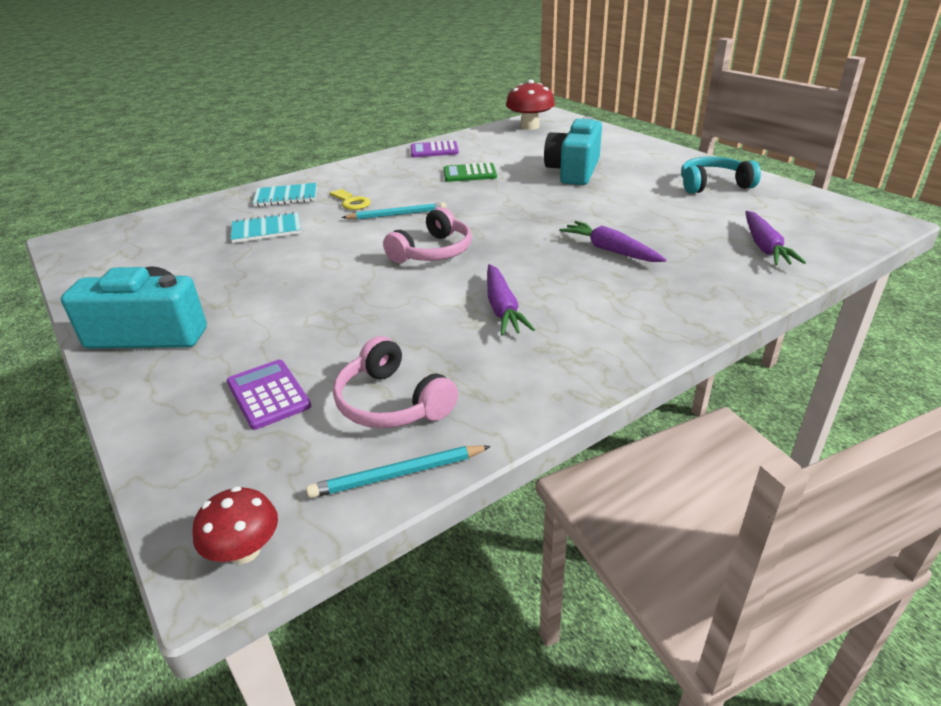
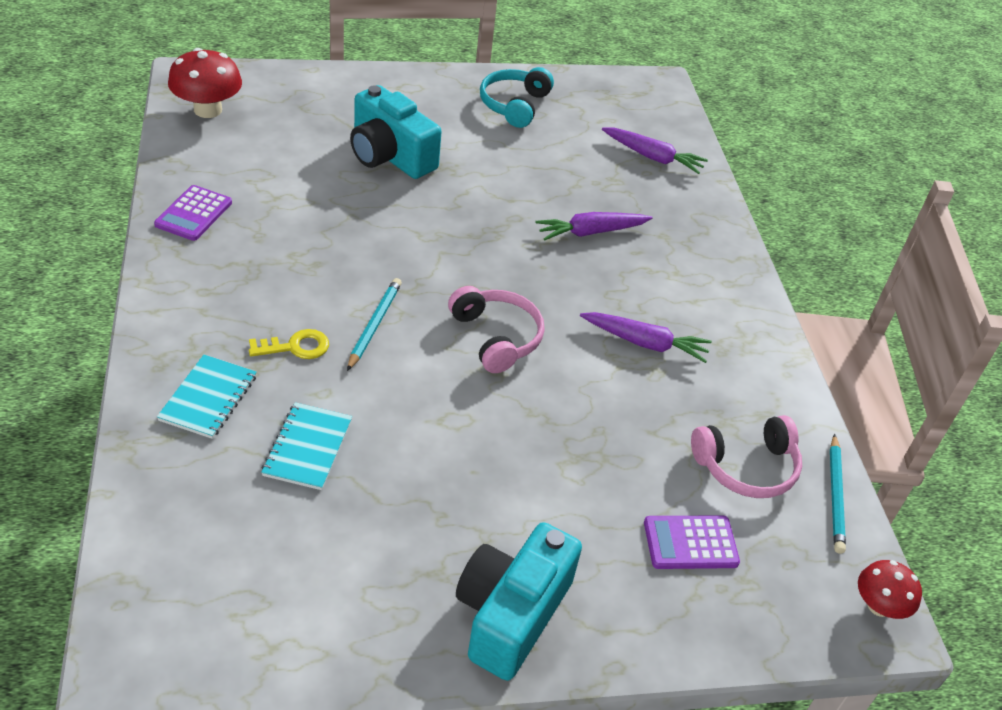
camera: 70 degrees left, 10 degrees up
(469, 174) = (311, 223): green calculator -> none

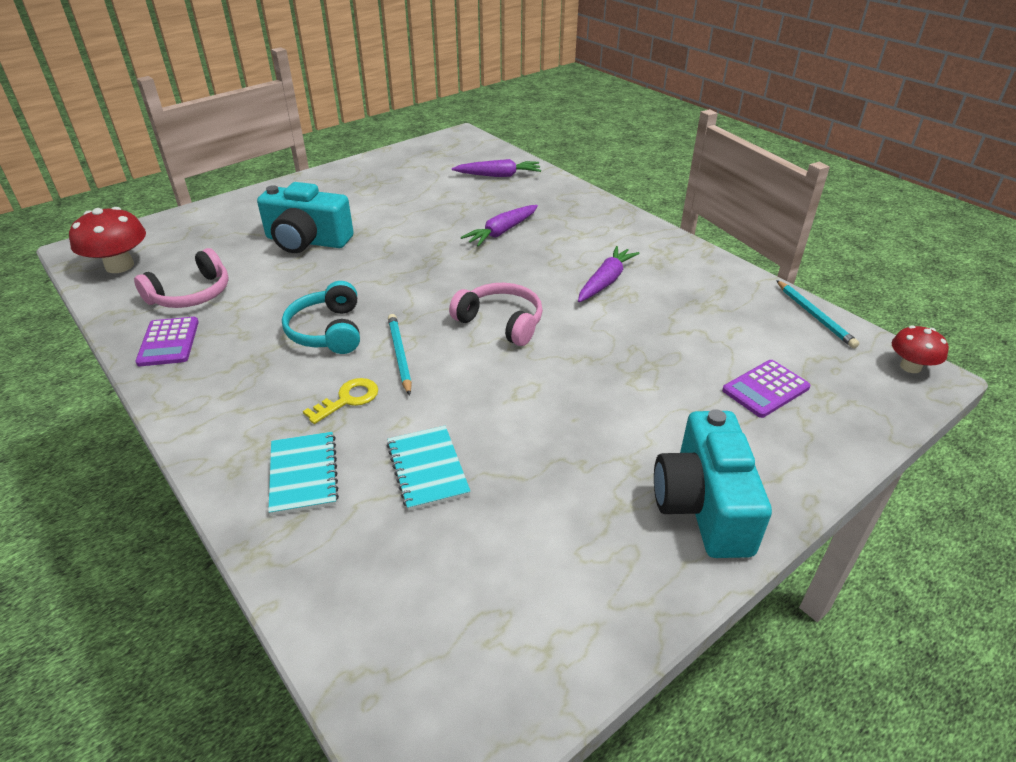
camera: 25 degrees left, 5 degrees down
(514, 105) = (373, 179): turquoise headphones -> turquoise headphones (328, 331)
(645, 343) = (605, 281): purple carrot -> purple carrot turned 45 degrees counterclockwise
(746, 467) = (747, 325): pink headphones -> pink headphones (191, 294)

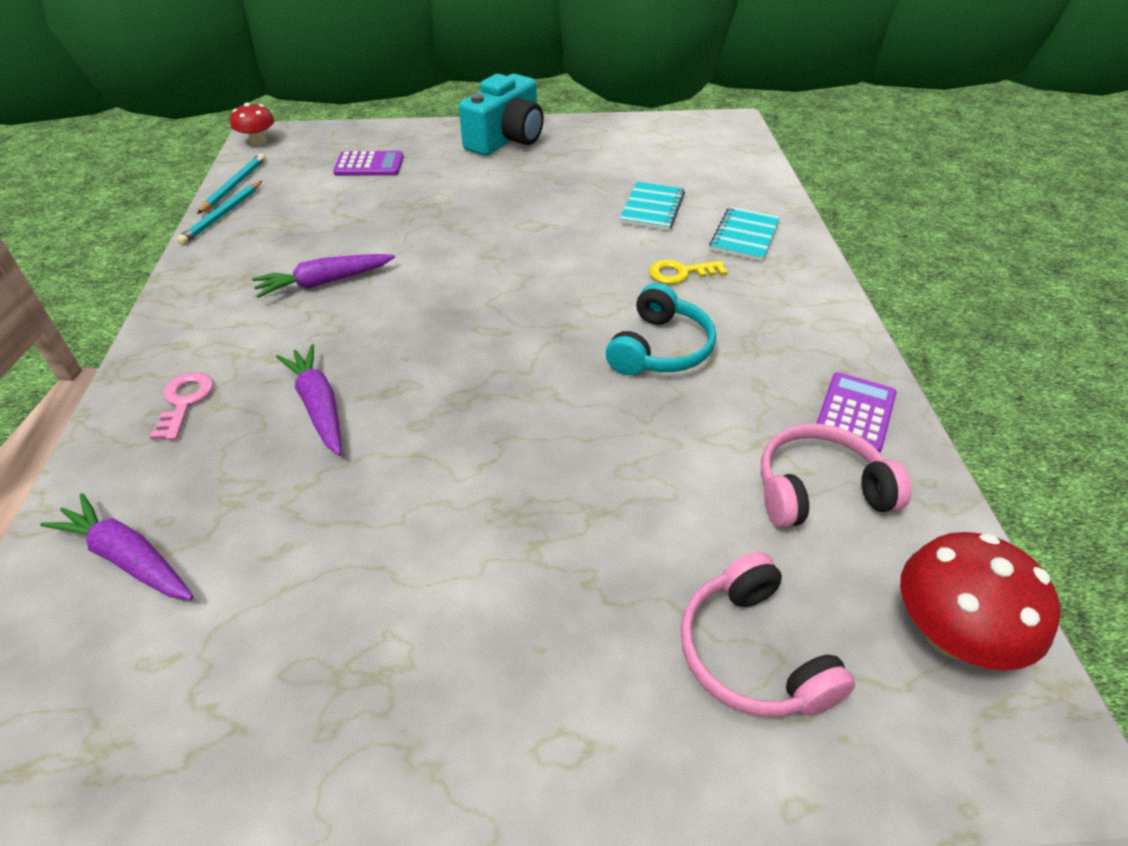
camera: 145 degrees left, 5 degrees up
(307, 241) = (599, 534): turquoise camera -> none
(400, 355) = (605, 292): turquoise pencil -> turquoise pencil (222, 215)
(501, 322) = (480, 284): pink headphones -> pink headphones (753, 653)
(502, 232) = (319, 406): purple carrot -> purple carrot turned 105 degrees counterclockwise
(569, 211) = (184, 401): none -> pink key

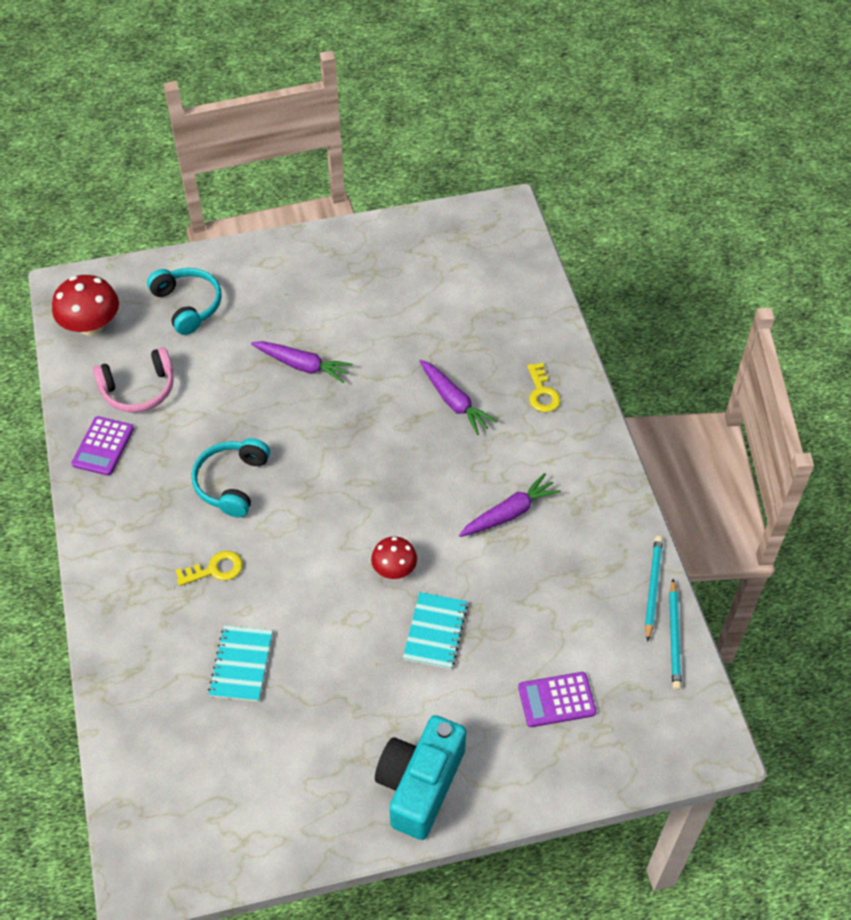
camera: 170 degrees right, 10 degrees up
(128, 558) = (504, 303): purple carrot -> purple carrot (302, 365)
(184, 401) = (542, 393): pink key -> yellow key
(258, 141) = (708, 731): red mushroom -> red mushroom (394, 569)
(744, 236) = (153, 632): turquoise notebook -> turquoise notebook (435, 631)
(753, 653) = (188, 305): pink headphones -> turquoise headphones

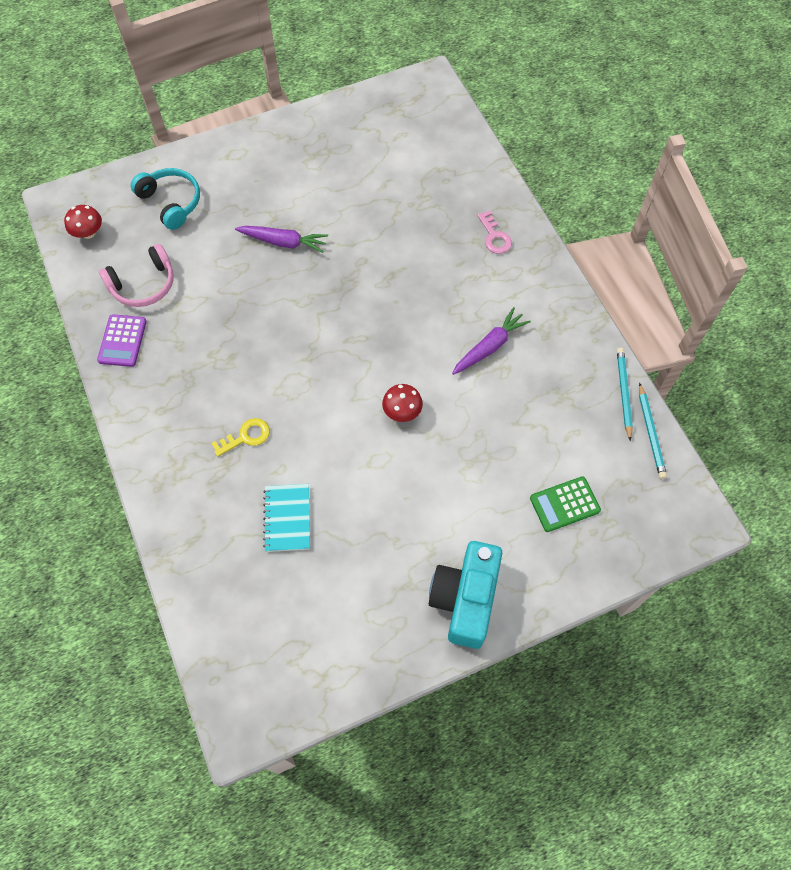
camera: 10 degrees left, 10 degrees up
(91, 325) = (88, 233): red mushroom -> red mushroom, size x0.62
(232, 482) = (244, 356): turquoise headphones -> none
(435, 631) = (449, 461): turquoise notebook -> none
(454, 402) = (421, 255): purple carrot -> none
(542, 393) = (494, 237): yellow key -> pink key
(556, 700) = (564, 504): purple calculator -> green calculator

